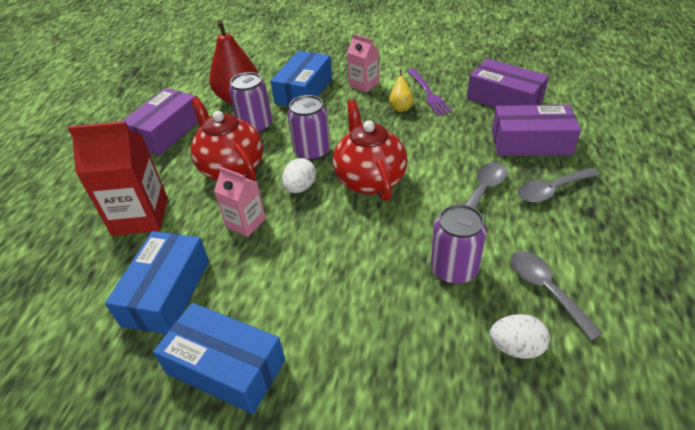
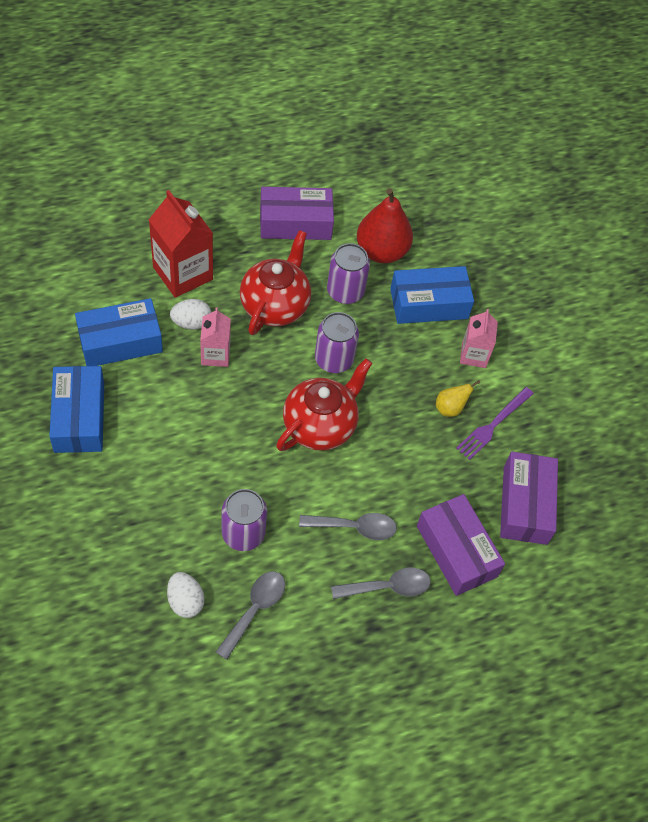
camera: 50 degrees right, 15 degrees up
(300, 188) = (279, 374): white egg -> white egg (191, 323)
(551, 190) = (387, 587): grey spoon -> grey spoon turned 135 degrees clockwise

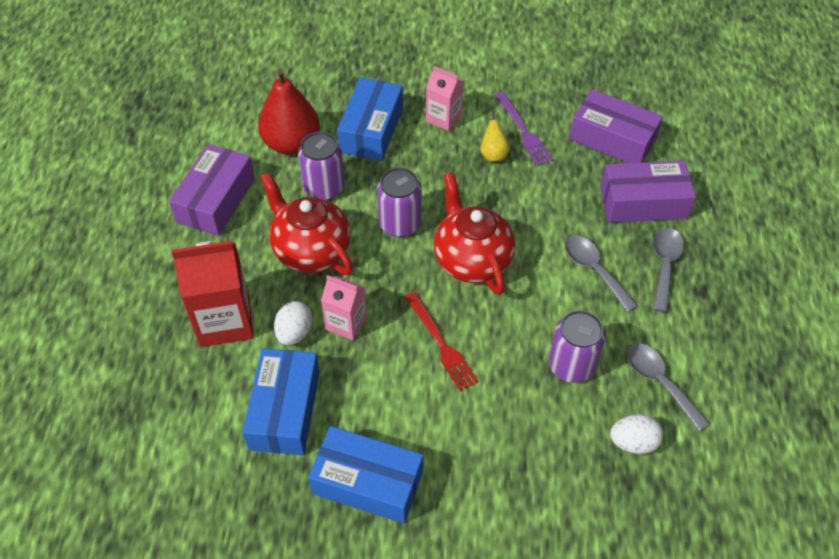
camera: 60 degrees left, 5 degrees down
(224, 428) = (441, 343): none -> red fork
(354, 527) = (594, 270): grey spoon -> grey spoon turned 60 degrees counterclockwise

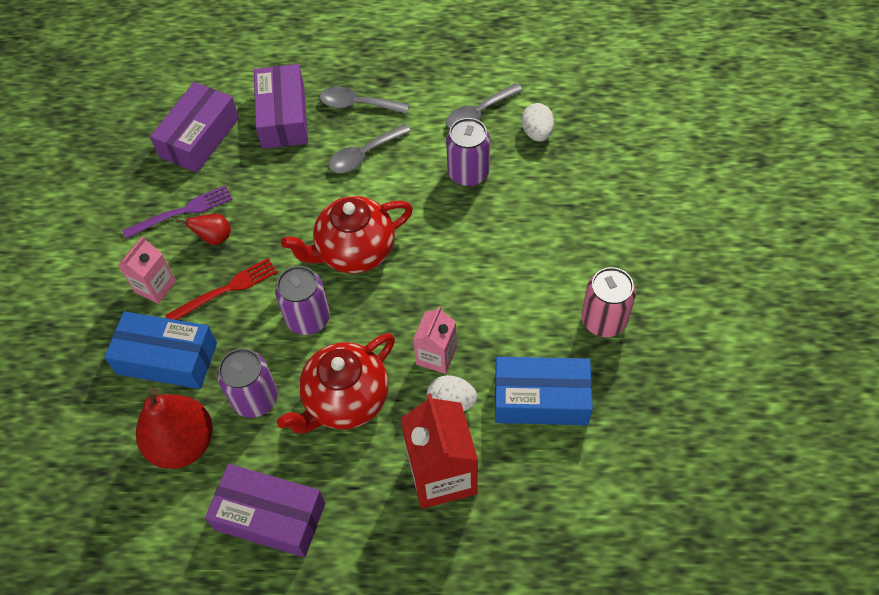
camera: 90 degrees left, 5 degrees up
(367, 482) = (603, 320): blue box -> pink can
(441, 343) = (454, 272): red fork -> red fork (225, 290)
(493, 155) = (214, 237): yellow pear -> red pear

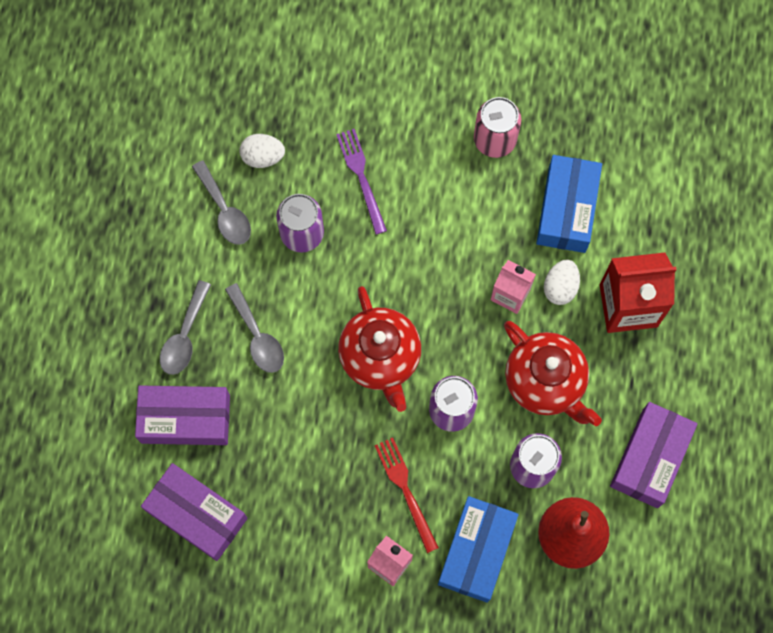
camera: 85 degrees left, 15 degrees up
(182, 212) = (298, 535): purple fork -> purple fork (361, 177)
(214, 237) = (338, 501): red pear -> none

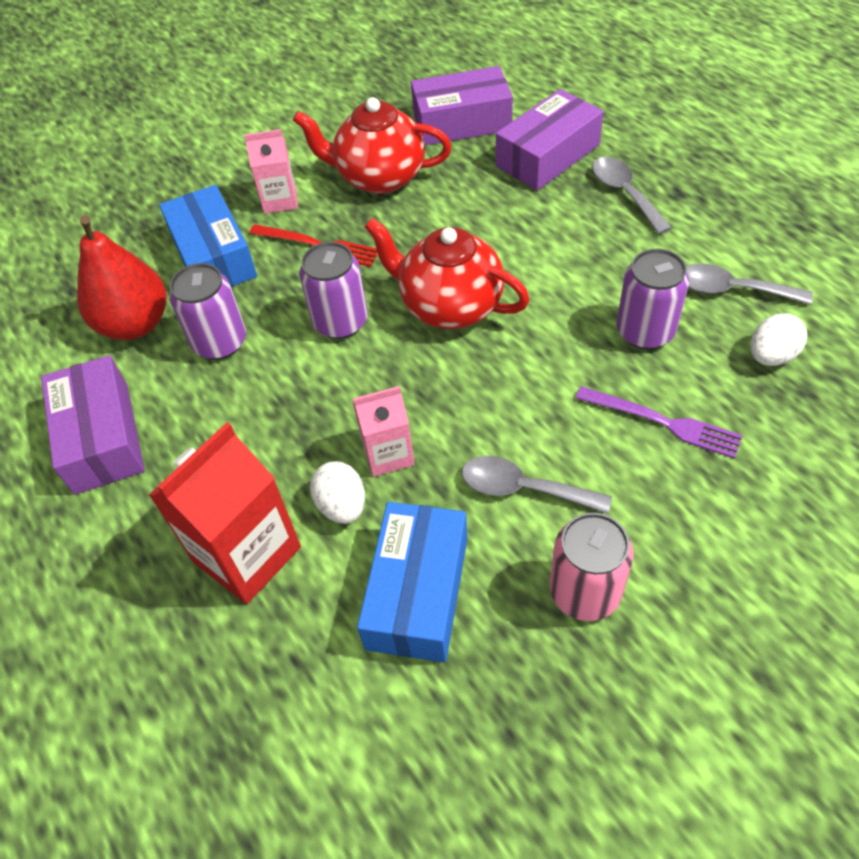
camera: 140 degrees right, 20 degrees down
(257, 336) = (571, 237): grey spoon -> grey spoon (524, 489)
(545, 382) = (271, 412): red teapot -> red teapot (379, 177)
(567, 209) = (418, 592): blue box -> blue box turned 45 degrees clockwise

